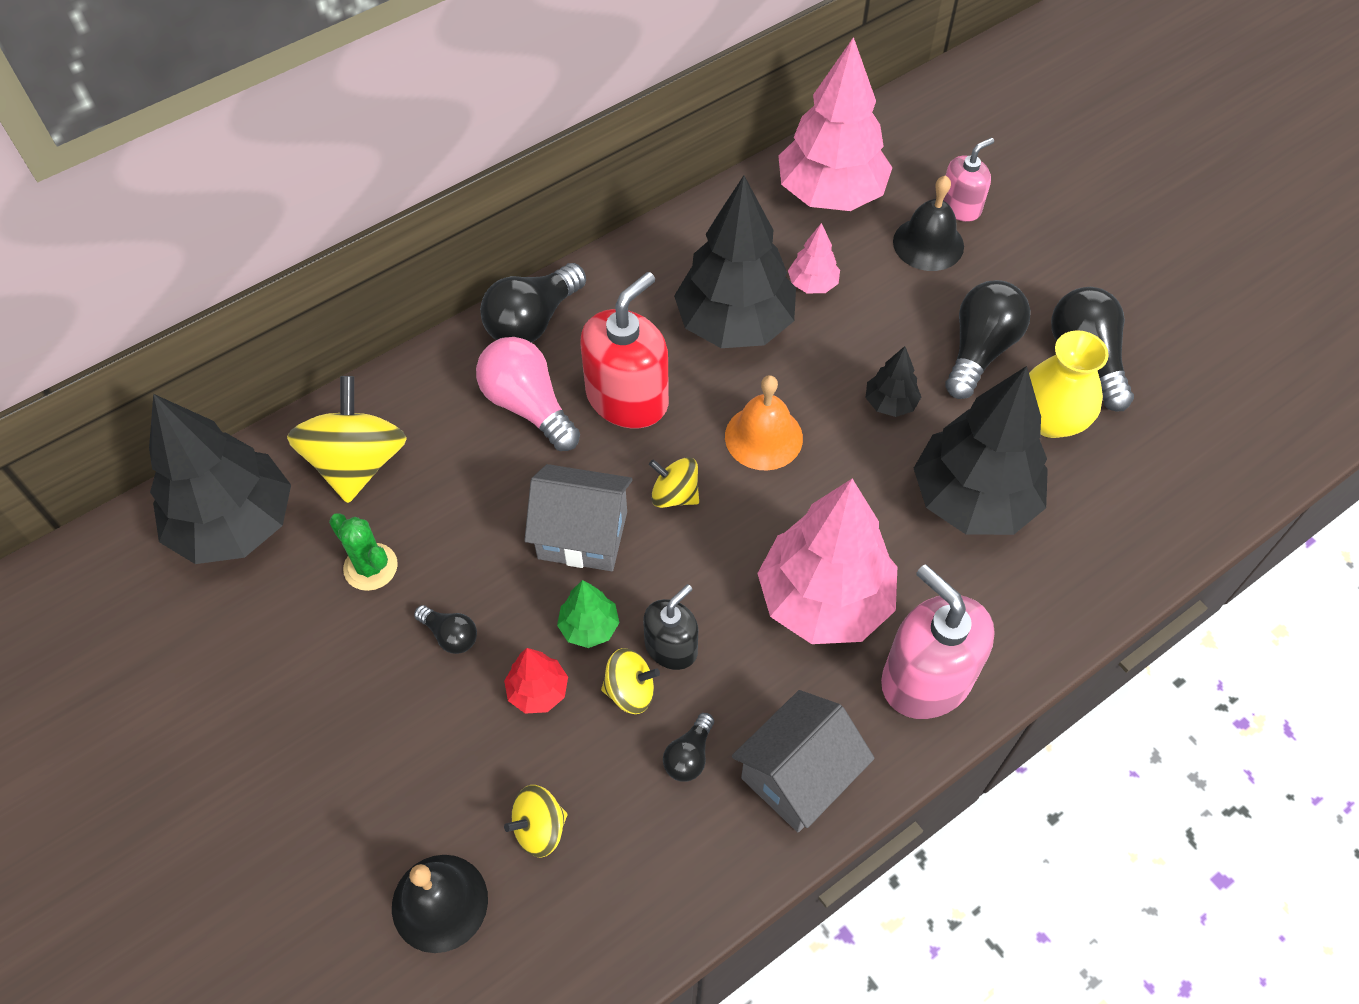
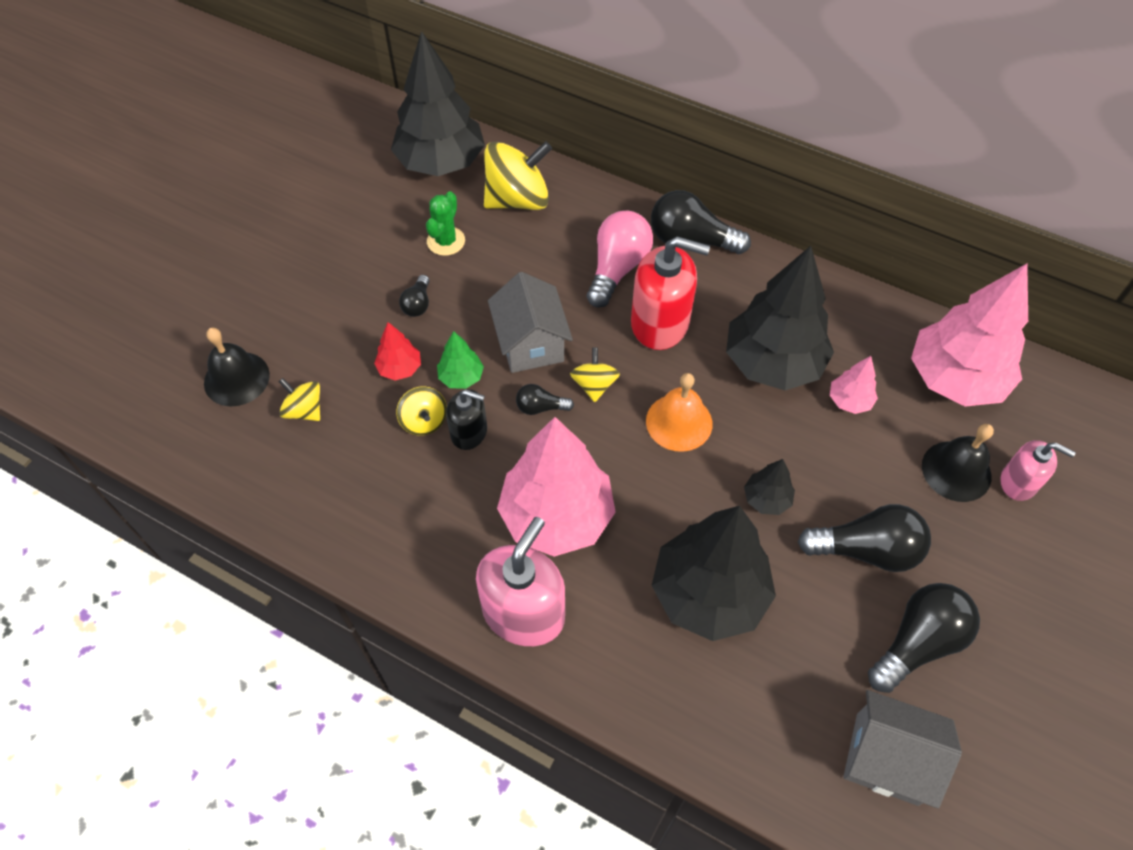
camera: 65 degrees right, 0 degrees up
(689, 756) = (391, 476): black light bulb -> black light bulb (540, 407)
(798, 775) = (405, 551): grey house -> grey house (887, 758)
(1050, 420) = (829, 631): yellow vase -> none

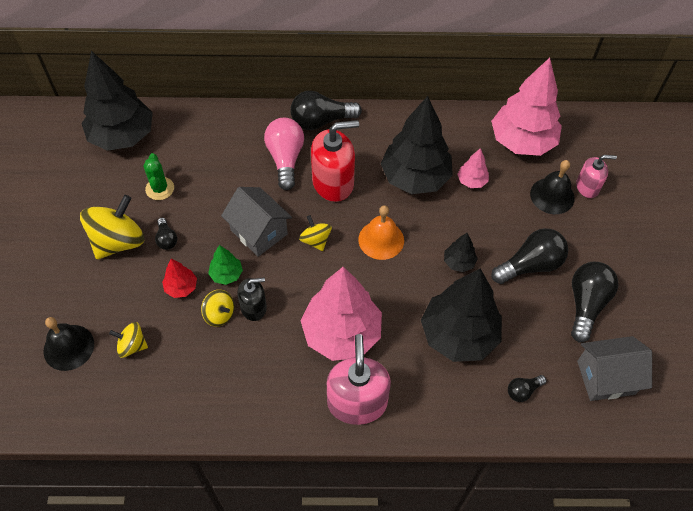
camera: 30 degrees left, 0 degrees up
(518, 199) = (192, 140): yellow spinning top -> yellow spinning top (118, 241)
(540, 407) = (290, 270): black light bulb -> black light bulb (523, 391)

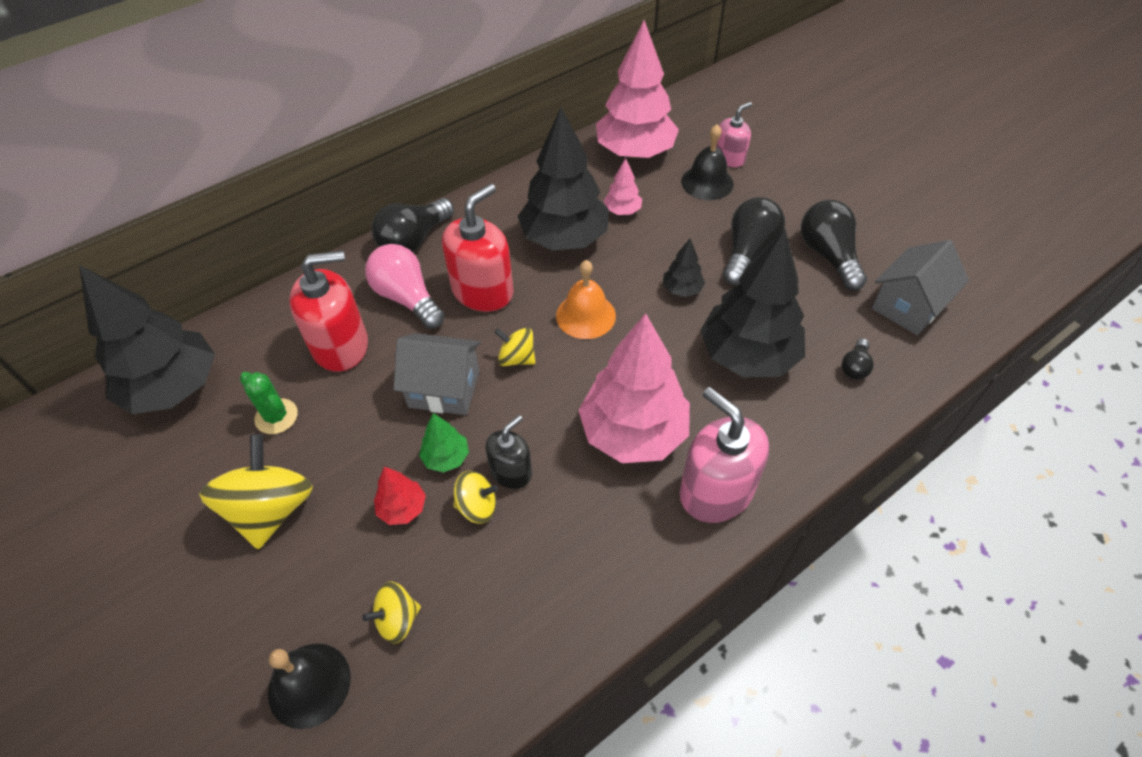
camera: 35 degrees left, 5 degrees down
(166, 239) = (335, 467): black light bulb -> none
(225, 166) = (341, 345): none -> red soap dispenser

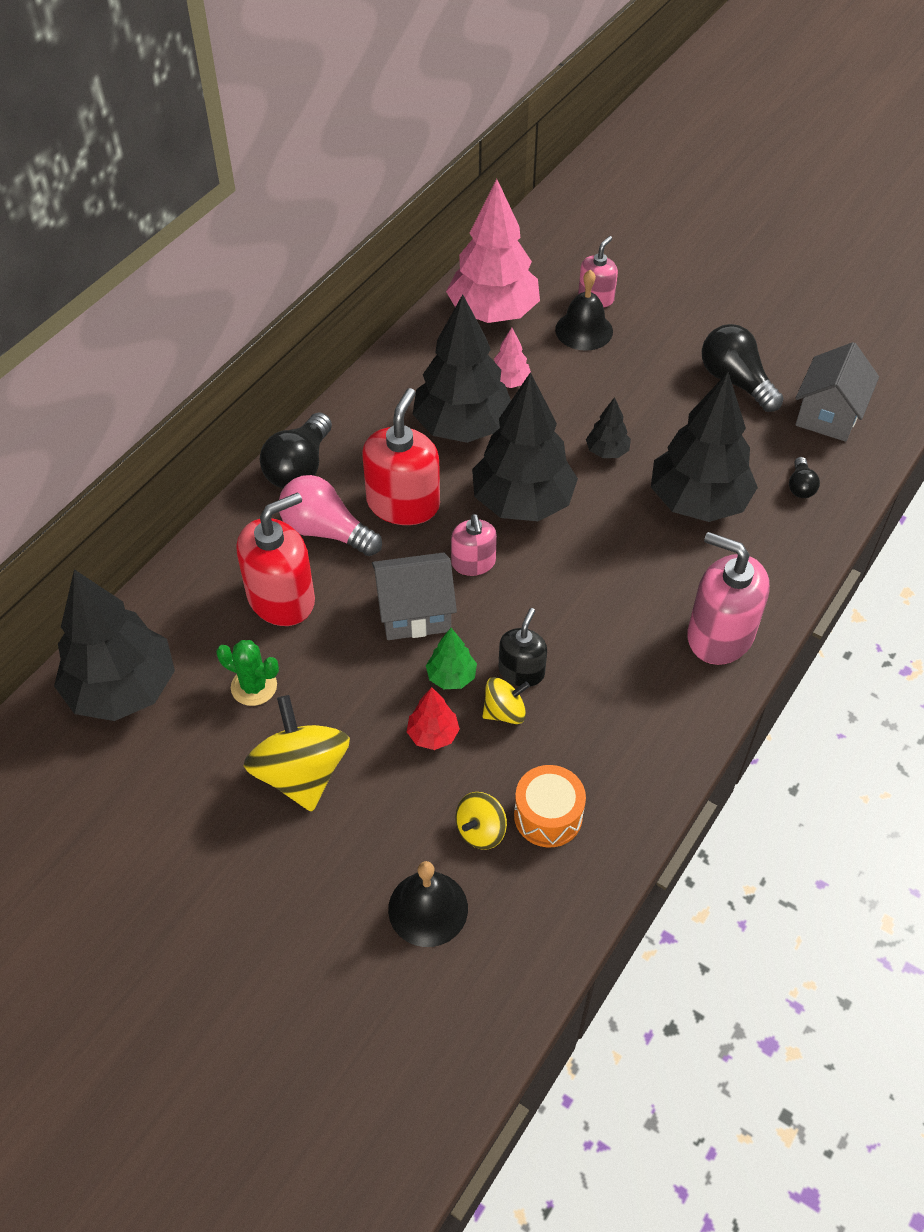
camera: 20 degrees left, 0 degrees up
(467, 626) = (548, 816): none -> orange drum
(517, 358) = (473, 563): yellow spinning top -> pink soap dispenser
(585, 315) = (522, 502): orange bell -> black tree
(633, 433) = (621, 604): pink tree -> none
(748, 252) = (656, 396): black light bulb -> none

